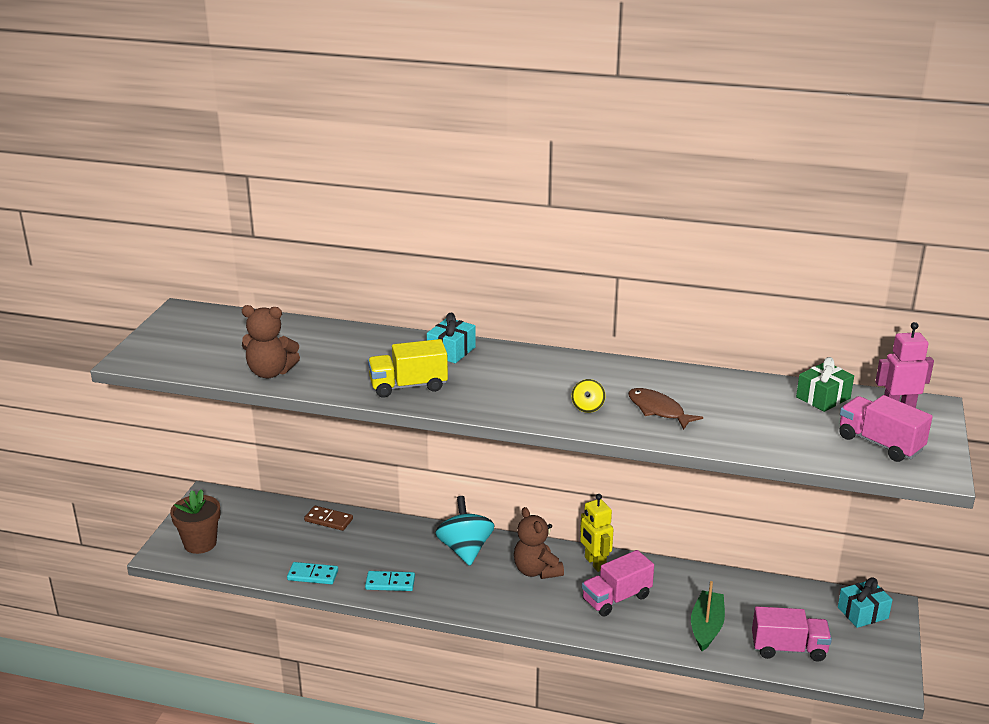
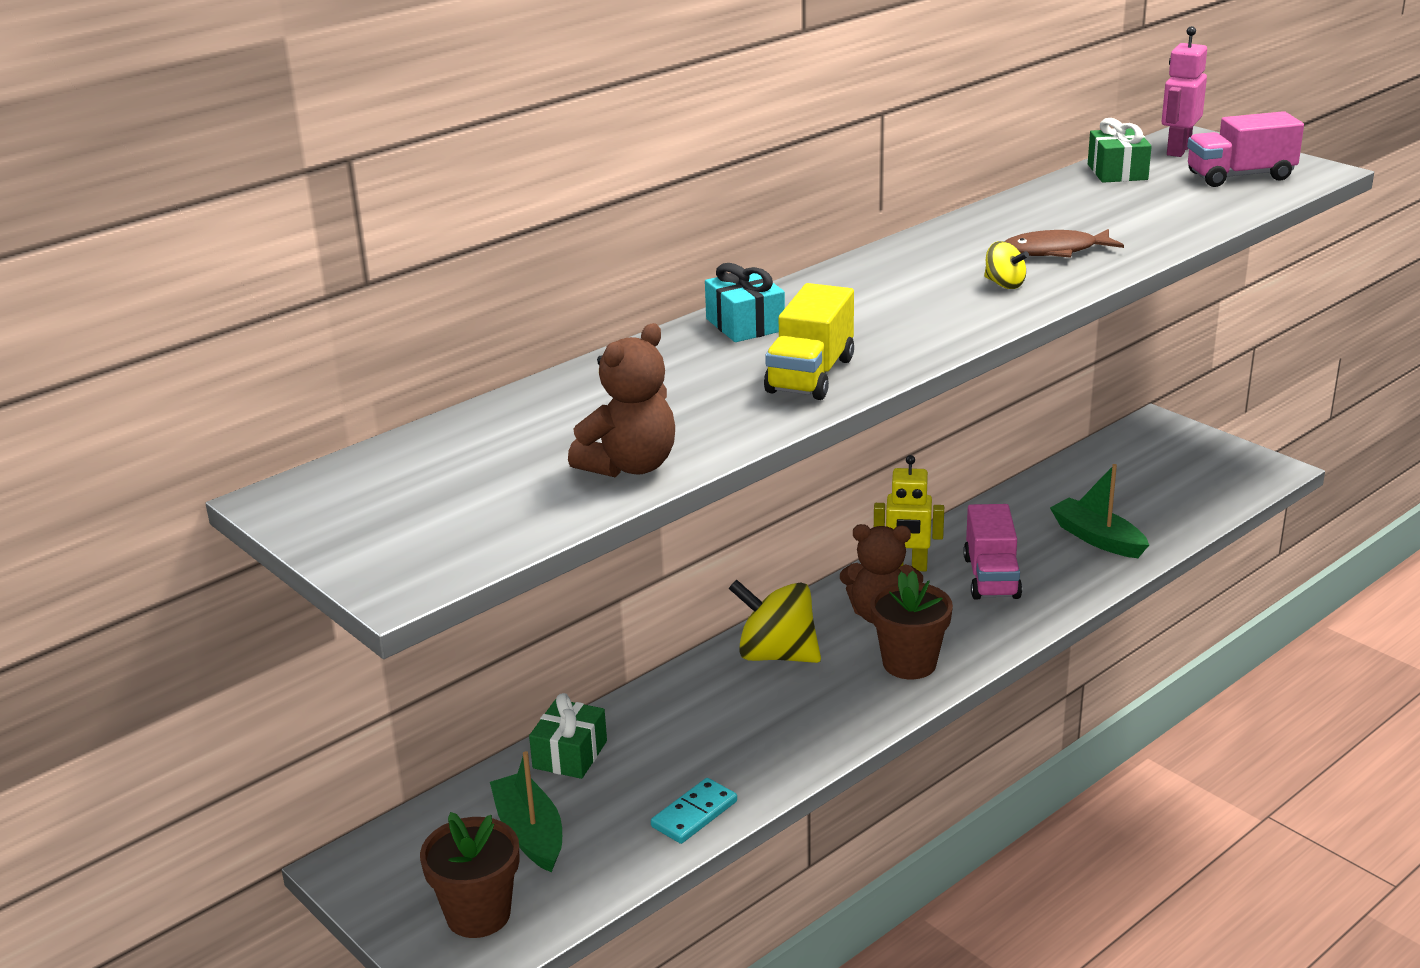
camera: 55 degrees left, 0 degrees up
(264, 533) = (530, 833): none -> green boat
(328, 520) = (570, 754): brown domino -> green gift
(390, 583) = (787, 745): turquoise domino -> none
(465, 549) = (776, 655): turquoise spinning top -> yellow spinning top
(499, 598) = (909, 663): none -> brown flower pot
(788, 649) = (1176, 504): pink truck -> none
(862, 613) = (1152, 440): turquoise gift -> none

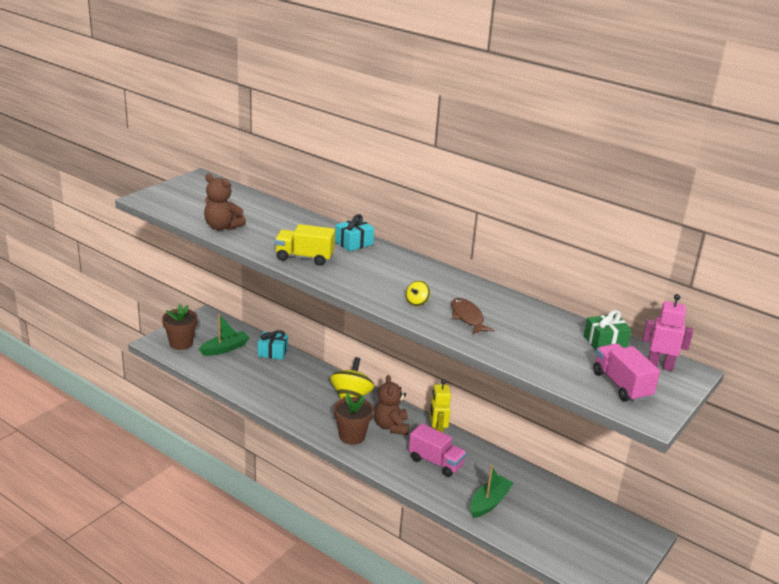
camera: 75 degrees right, 0 degrees up
(570, 754) = (272, 352): green gift -> turquoise gift
(694, 814) = (237, 384): turquoise domino -> none
(991, 577) = (436, 462): pink truck -> pink truck turned 135 degrees counterclockwise

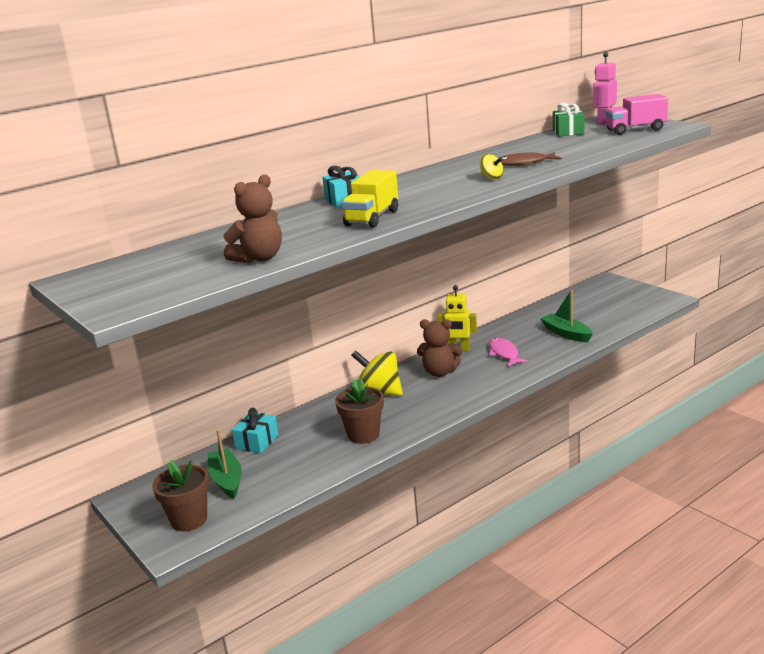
camera: 70 degrees left, 5 degrees down
(352, 436) = (451, 395): brown flower pot -> brown flower pot (363, 435)
(436, 462) = (504, 353): pink truck -> pink fish

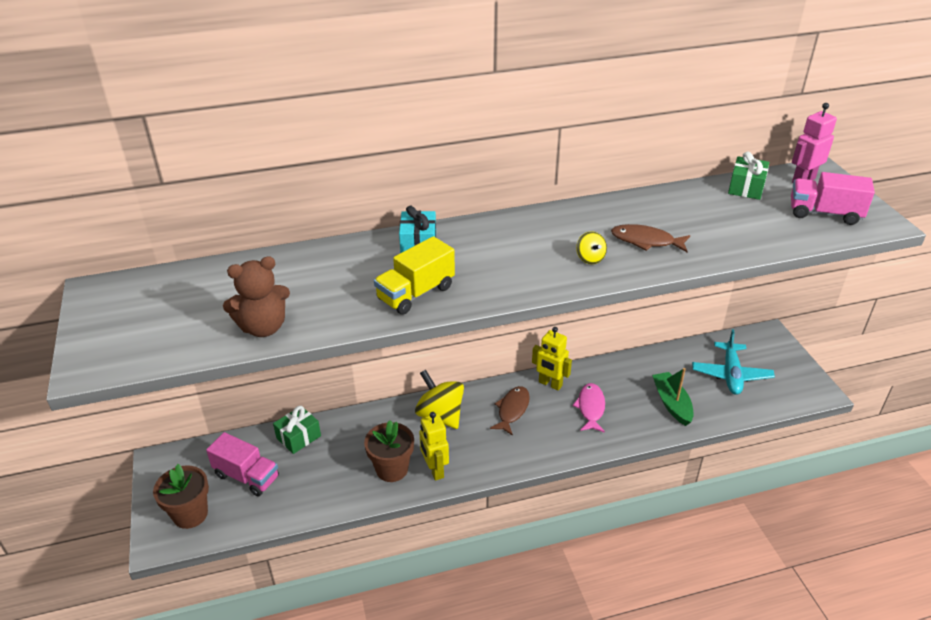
camera: 20 degrees right, 15 degrees up
(226, 480) = (247, 476): green boat -> pink truck
(257, 442) = (298, 437): turquoise gift -> green gift
(403, 424) = (434, 470): none -> yellow robot
(440, 372) = (512, 410): brown teddy bear -> brown fish
(597, 307) = (731, 374): none -> turquoise plane

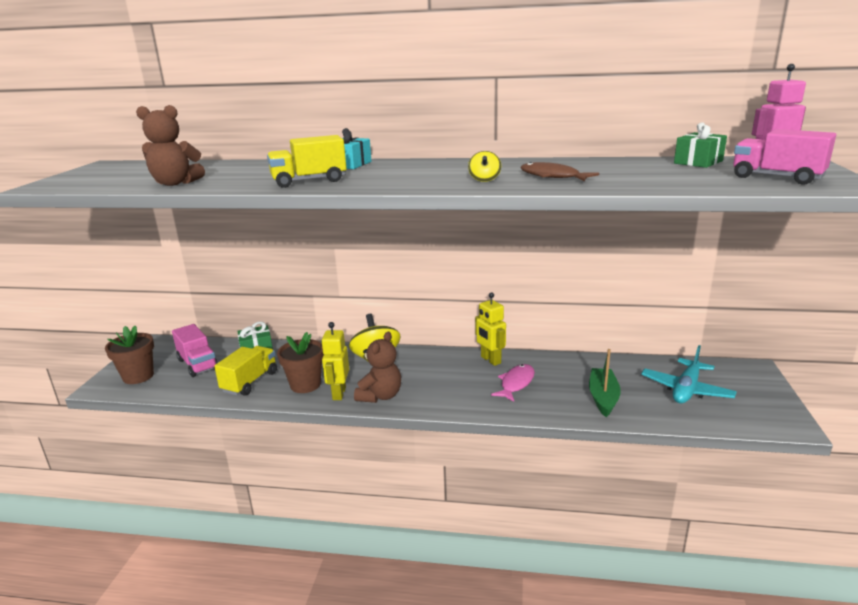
camera: 25 degrees right, 15 degrees down
(329, 483) = (250, 382): none -> yellow truck
(477, 461) = (380, 396): none -> brown teddy bear
(512, 410) = (441, 370): brown fish -> none

